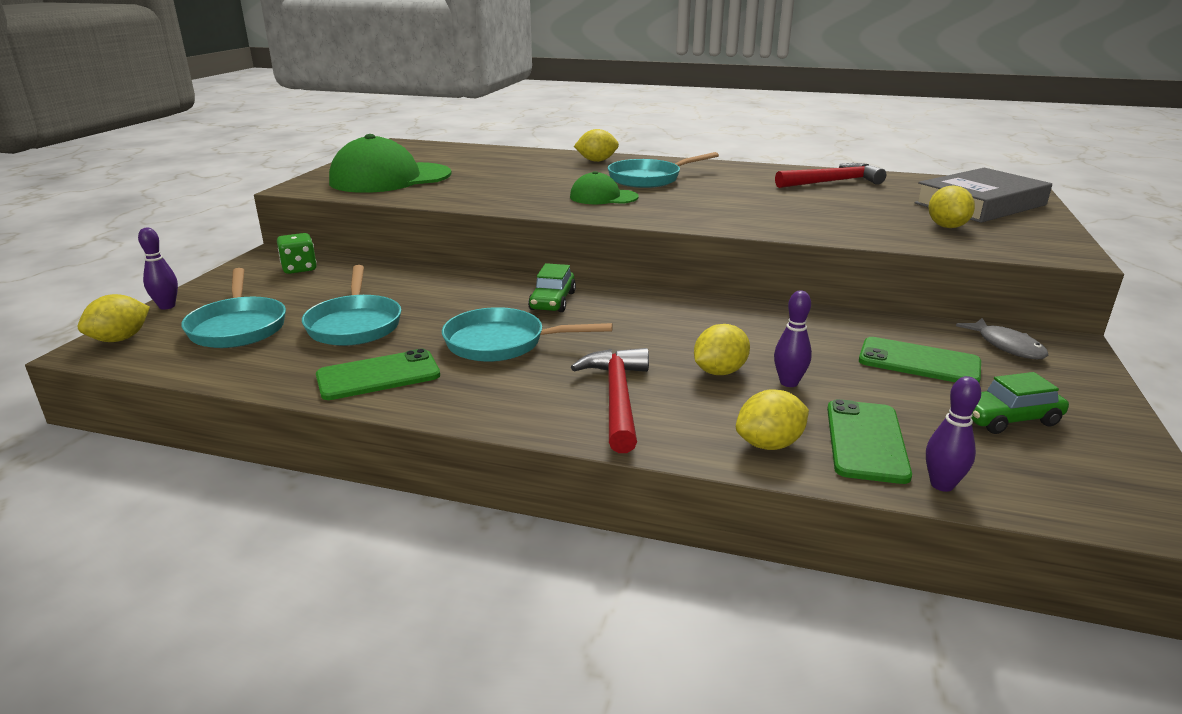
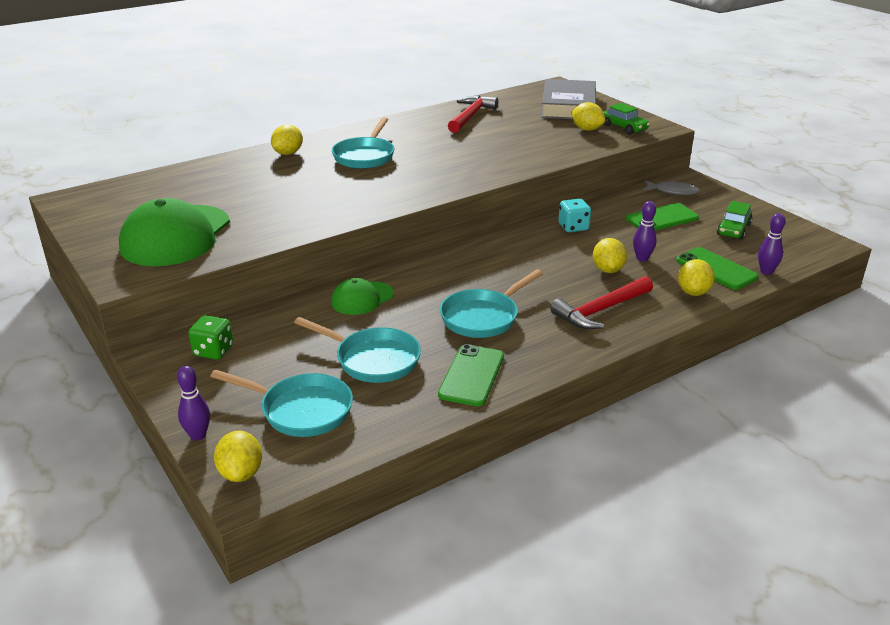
camera: 50 degrees left, 5 degrees up
(553, 301) = (443, 277): green car -> green car (624, 127)
(603, 197) = (377, 184): green cap -> green cap (362, 298)
(617, 398) = (601, 310): red hammer -> red hammer turned 75 degrees counterclockwise
(779, 322) = (573, 227): none -> turquoise dice

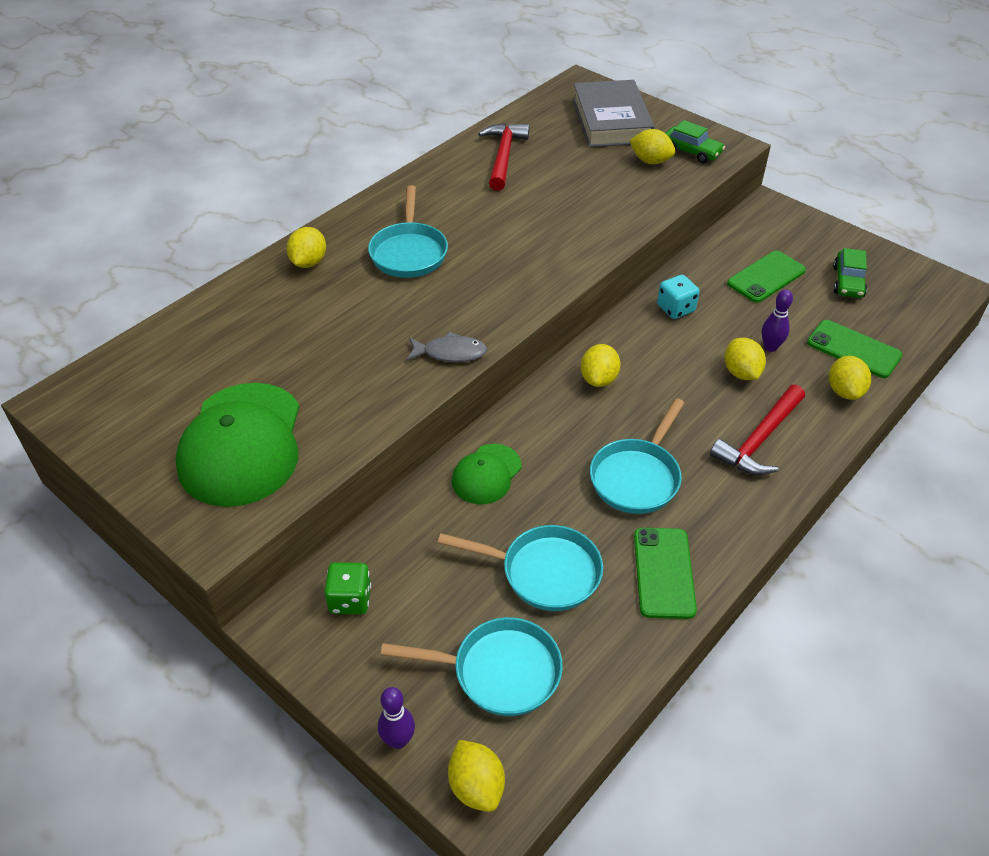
camera: 15 degrees left, 15 degrees up
(485, 258) = (599, 379): none -> yellow lemon
(673, 191) = (760, 230): grey fish -> grey fish (450, 353)
(766, 272) = (906, 344): purple bowling pin -> none

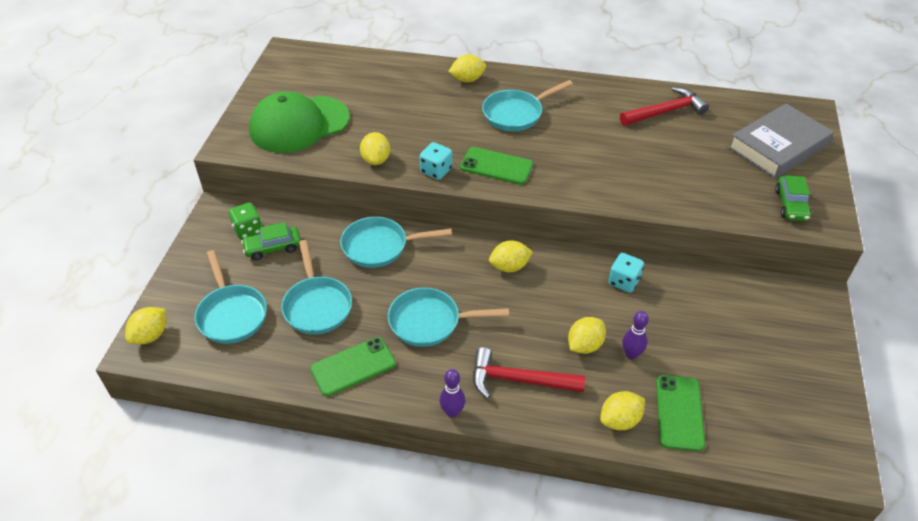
camera: 60 degrees right, 0 degrees up
(398, 740) = (166, 290): purple bowling pin -> purple bowling pin (452, 412)
(450, 353) = (436, 171): grey fish -> turquoise dice
(486, 474) = (379, 246): green cap -> turquoise pan
(650, 161) = (749, 186): yellow lemon -> yellow lemon (376, 160)
(766, 277) = (718, 324): green phone -> green phone (496, 166)
(848, 282) = (768, 383): green car -> green car (273, 248)

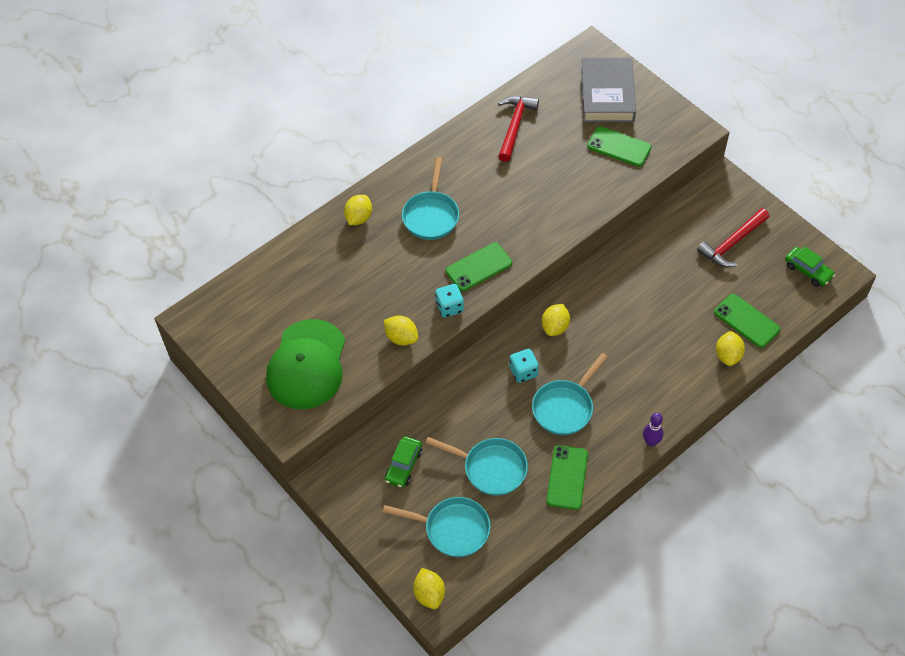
camera: 50 degrees left, 10 degrees up
(248, 230) = (367, 472): green dice -> none
(379, 246) = (465, 394): turquoise pan -> none
(519, 380) = (656, 388): red hammer -> red hammer (732, 243)
(584, 345) = (658, 332): yellow lemon -> none
(624, 281) = (624, 271): turquoise dice -> turquoise dice (523, 372)
(631, 354) = (685, 313): purple bowling pin -> none
(734, 183) = (619, 147): none -> green phone
(791, 205) = (663, 134): green car -> green car (808, 271)

